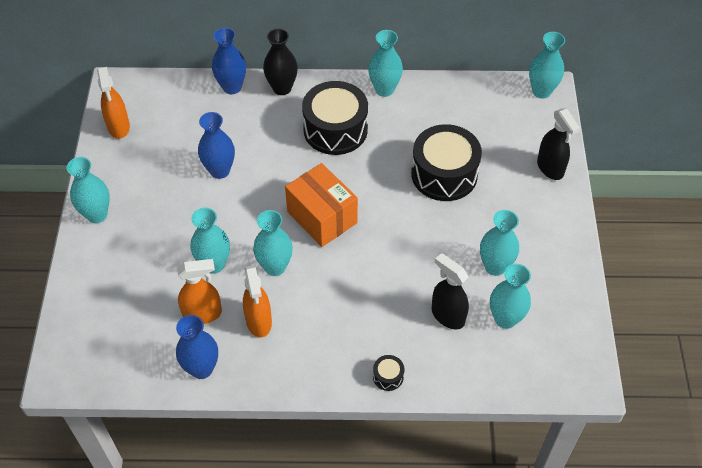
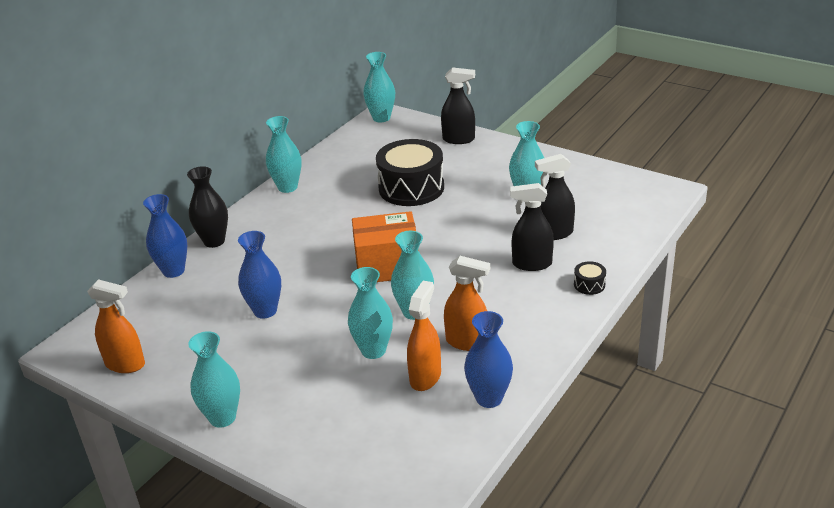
camera: 55 degrees left, 20 degrees down
(335, 129) = (299, 227): black drum -> none
(390, 319) = (531, 264): none -> black spray bottle
(505, 319) = (581, 207): turquoise vase -> none

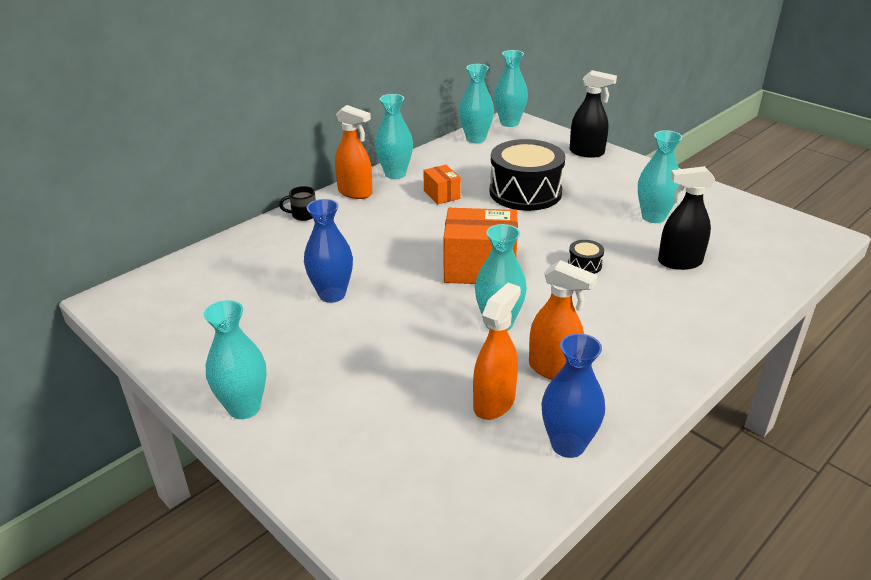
camera: 10 degrees right, 0 degrees up
(125, 364) = (163, 327): orange spray bottle -> orange spray bottle (355, 193)
(173, 271) = (251, 238): blue vase -> none
(214, 241) = (303, 215): black vase -> black mug
(336, 202) = (442, 195): none -> orange box
(373, 350) = (440, 360): turquoise vase -> turquoise vase (475, 139)
(531, 264) = (647, 292): black spray bottle -> none
(589, 285) = (715, 326): black drum -> black drum (584, 265)

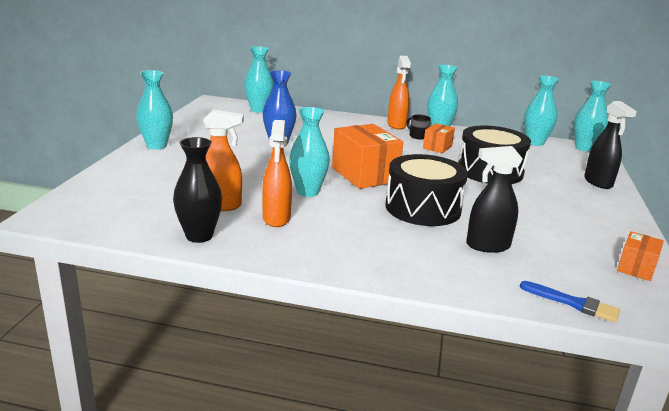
camera: 55 degrees right, 10 degrees down
(303, 215) = (349, 119): black mug -> black mug (418, 136)
(568, 445) = (199, 236): blue vase -> black vase
(584, 265) = (423, 208): black drum -> black drum, size x2.47
(653, 217) = (543, 225): turquoise vase -> turquoise vase (258, 110)
(679, 262) = (487, 246): black spray bottle -> black spray bottle turned 60 degrees counterclockwise
(745, 211) = (636, 268): none -> orange box
(789, 265) = (573, 303): none -> blue brush

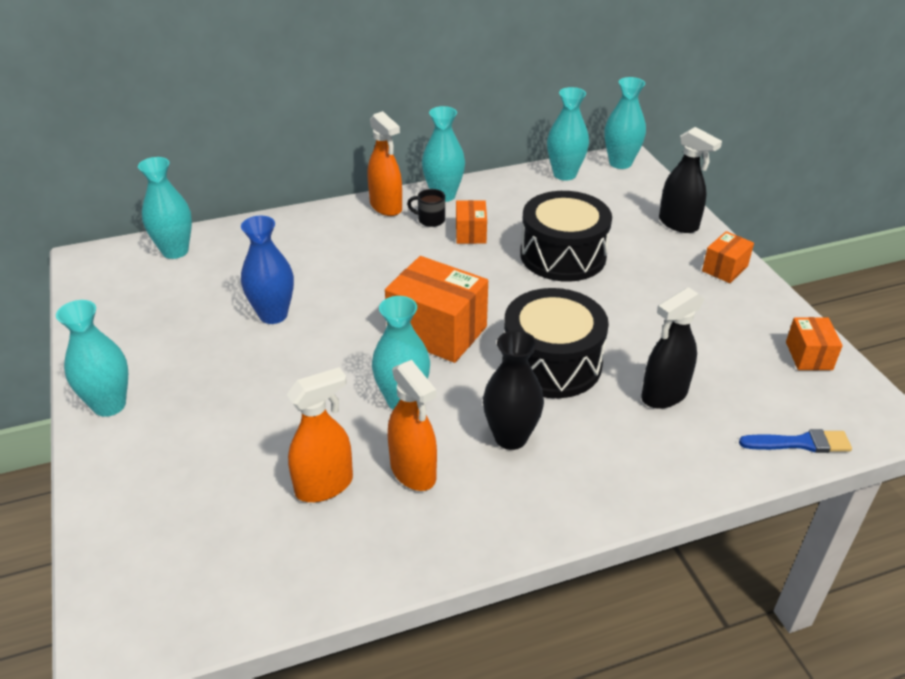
camera: 30 degrees left, 15 degrees up
(199, 236) = (356, 559): black vase -> black vase (511, 437)
(612, 210) = (724, 269): none -> orange box

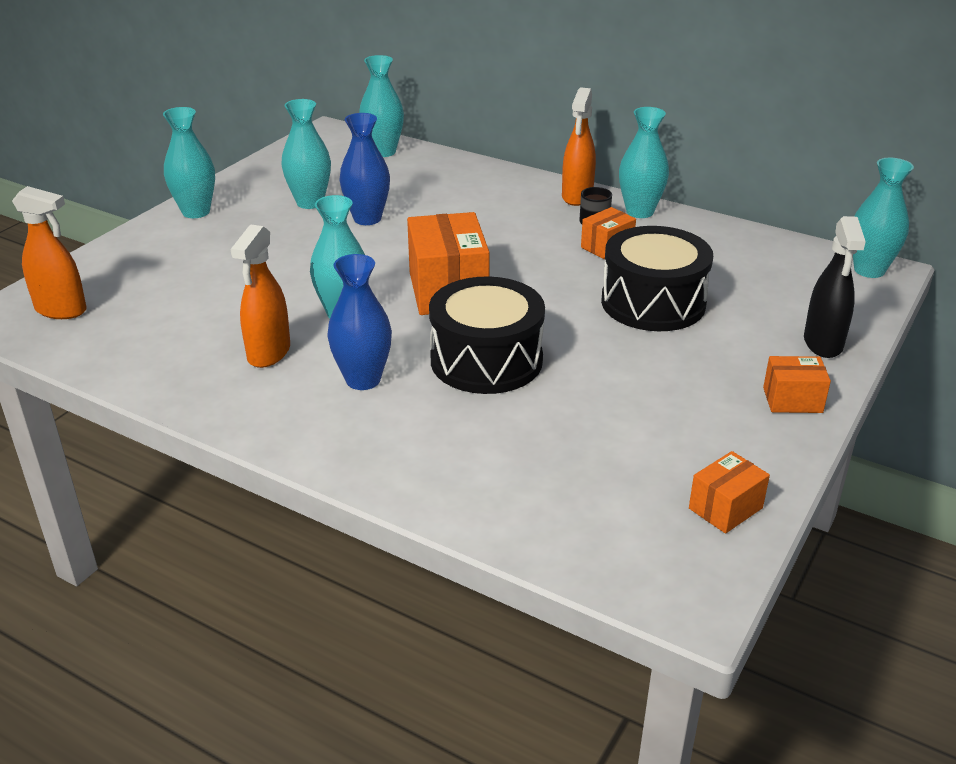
camera: 50 degrees right, 5 degrees down
(325, 485) = (212, 324): orange spray bottle -> orange spray bottle (61, 310)
(511, 437) = (363, 380): black vase -> blue vase
(564, 174) = (787, 250): turquoise vase -> turquoise vase (310, 202)
(664, 395) = (527, 437): black spray bottle -> none
(799, 443) = (568, 548): blue brush -> none

